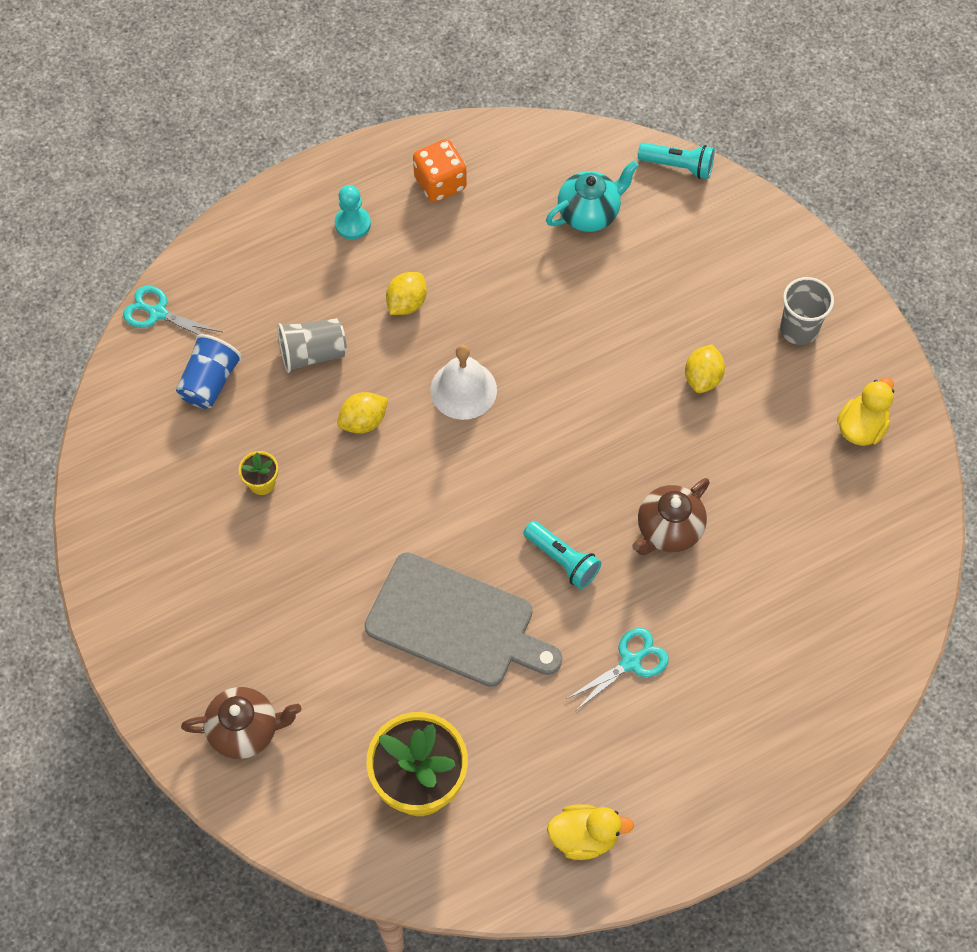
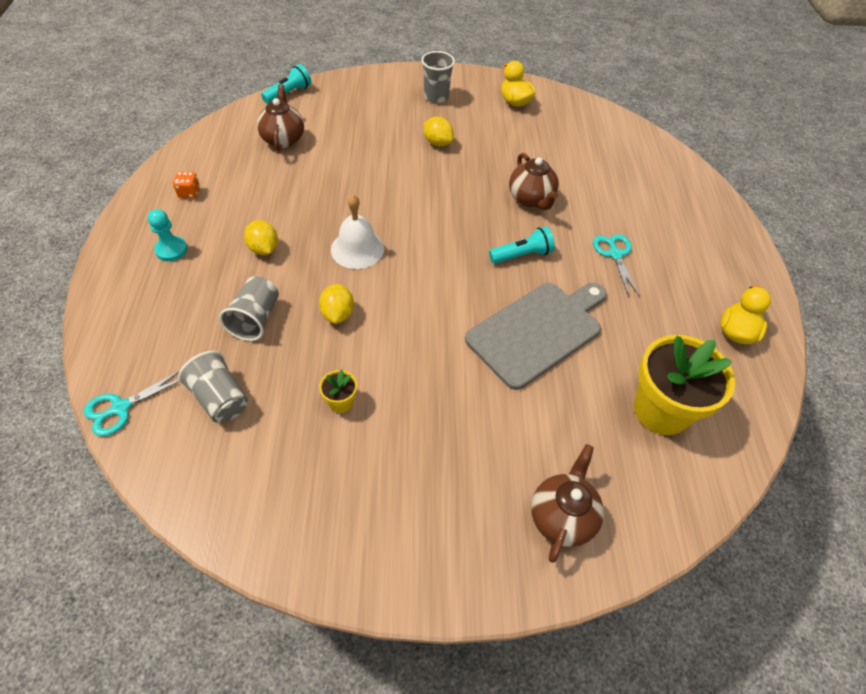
camera: 65 degrees left, 10 degrees down
(210, 382) = (220, 398): blue cup -> grey cup
(440, 183) = (189, 193): orange dice -> orange dice, size x0.58
(589, 213) = (283, 139): turquoise teapot -> brown teapot

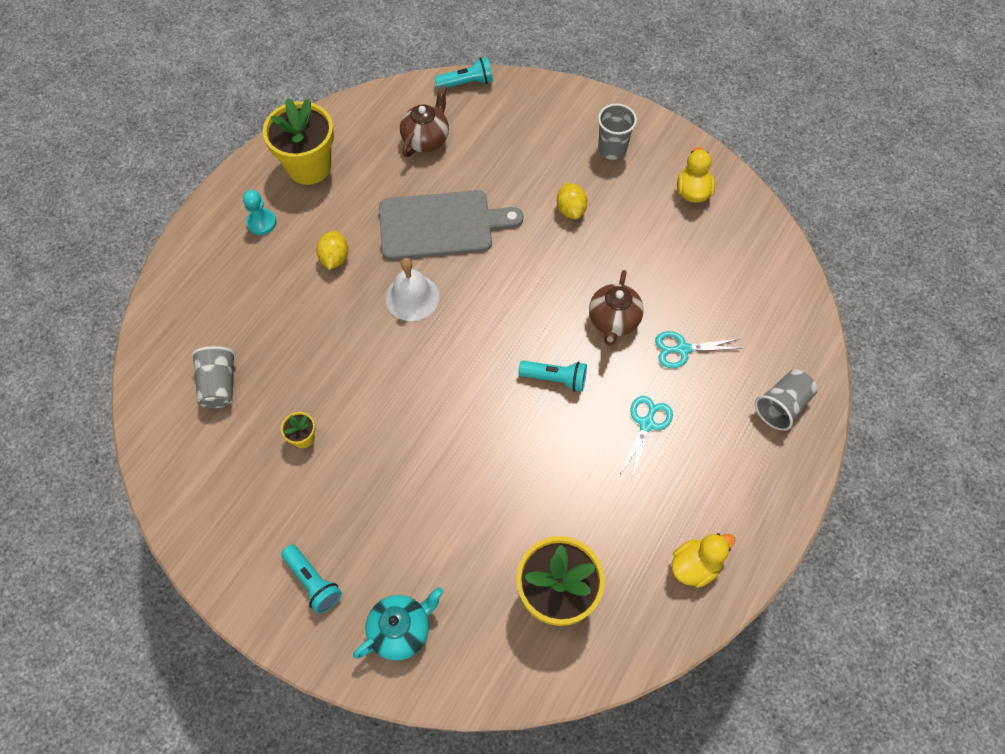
camera: 35 degrees right, 10 degrees up
(121, 408) = (148, 355): turquoise scissors -> turquoise scissors (683, 349)
(189, 193) = (309, 167): orange dice -> yellow flower pot
(255, 319) = (286, 326): grey cup -> grey cup (782, 406)
(338, 314) = (353, 355): yellow lemon -> none
(446, 523) = (313, 582): none -> turquoise flashlight
(537, 331) = (509, 462): grey cutting board -> grey cutting board (441, 225)
(562, 516) = (401, 630): brown teapot -> turquoise teapot

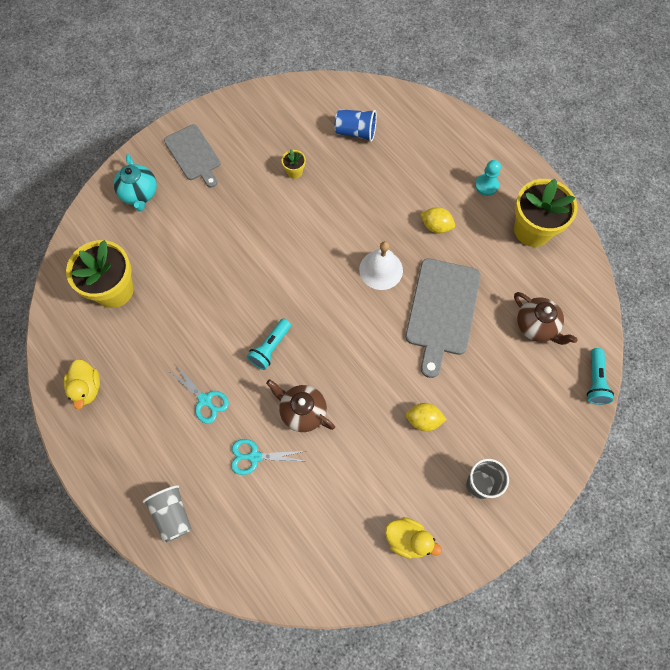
camera: 110 degrees right, 5 degrees up
(219, 385) = (355, 132): grey cup -> blue cup
(313, 582) = (193, 154): turquoise flashlight -> grey cutting board
(683, 349) = (255, 457): turquoise scissors -> turquoise scissors turned 105 degrees counterclockwise

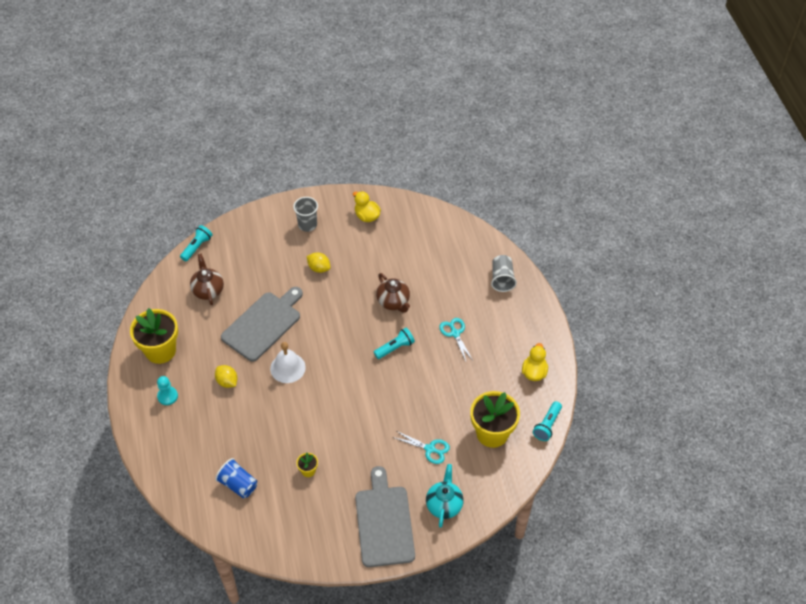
camera: 155 degrees left, 15 degrees down
(52, 326) = (547, 425): none -> turquoise flashlight
(193, 154) = (384, 522): grey cutting board -> grey cutting board, size x1.51
(255, 457) = (436, 289): turquoise scissors -> turquoise scissors (430, 449)

